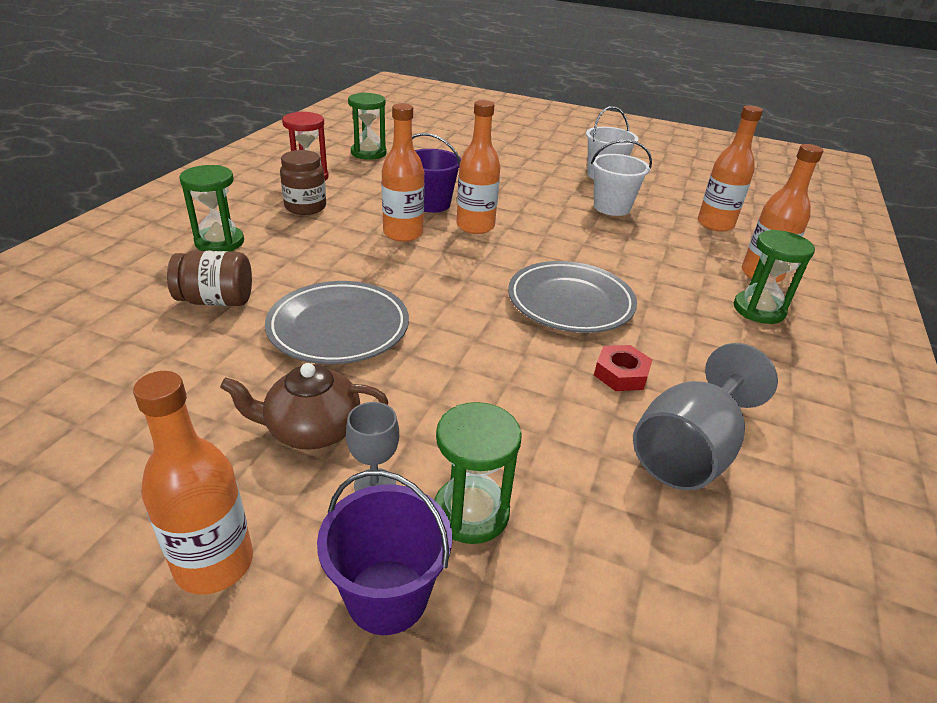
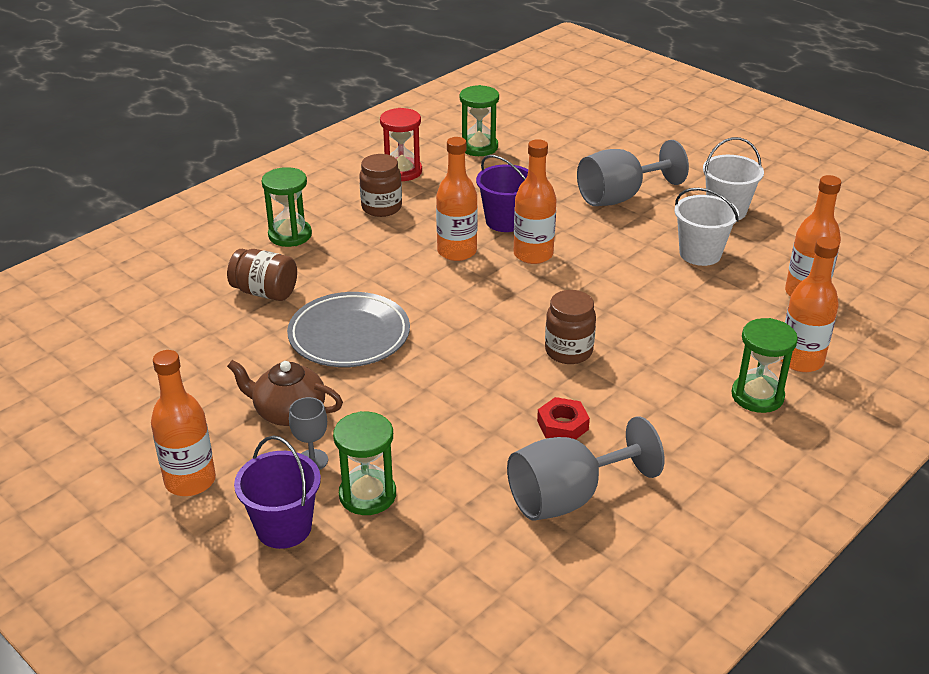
camera: 25 degrees right, 0 degrees up
(514, 175) = (620, 197): none -> grey goblet
(570, 302) = (568, 351): grey plate -> brown jar

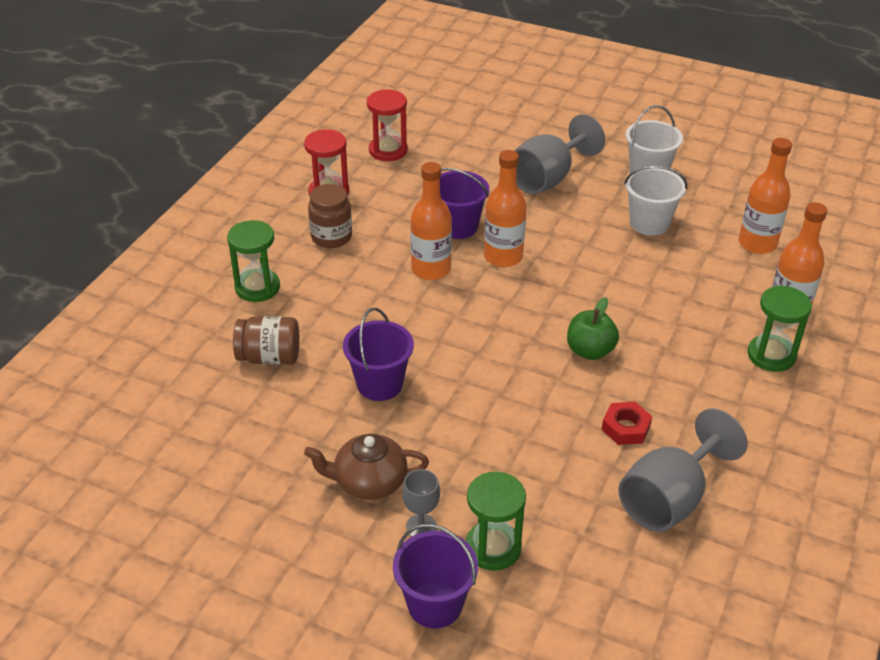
camera: 20 degrees left, 5 degrees up
(190, 481) = (316, 582): orange bottle -> none
(349, 335) = (379, 384): grey plate -> purple bucket
(479, 147) = (388, 150): green hourglass -> red hourglass
(568, 351) = (590, 351): brown jar -> green apple

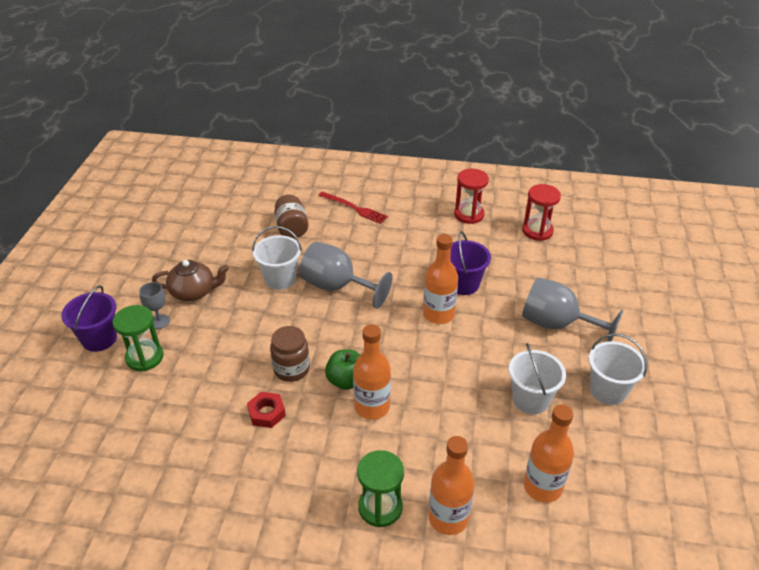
camera: 75 degrees right, 0 degrees up
(257, 287) = (354, 208): green hourglass -> red fork
(331, 237) = (420, 227): brown jar -> brown jar (291, 369)
(369, 482) = (194, 292): brown teapot -> brown teapot turned 105 degrees clockwise
(379, 384) = (280, 279): purple bucket -> white bucket
(431, 269) = (406, 279): orange bottle -> orange bottle (372, 407)
(670, 498) = (198, 448): grey goblet -> grey goblet (337, 287)

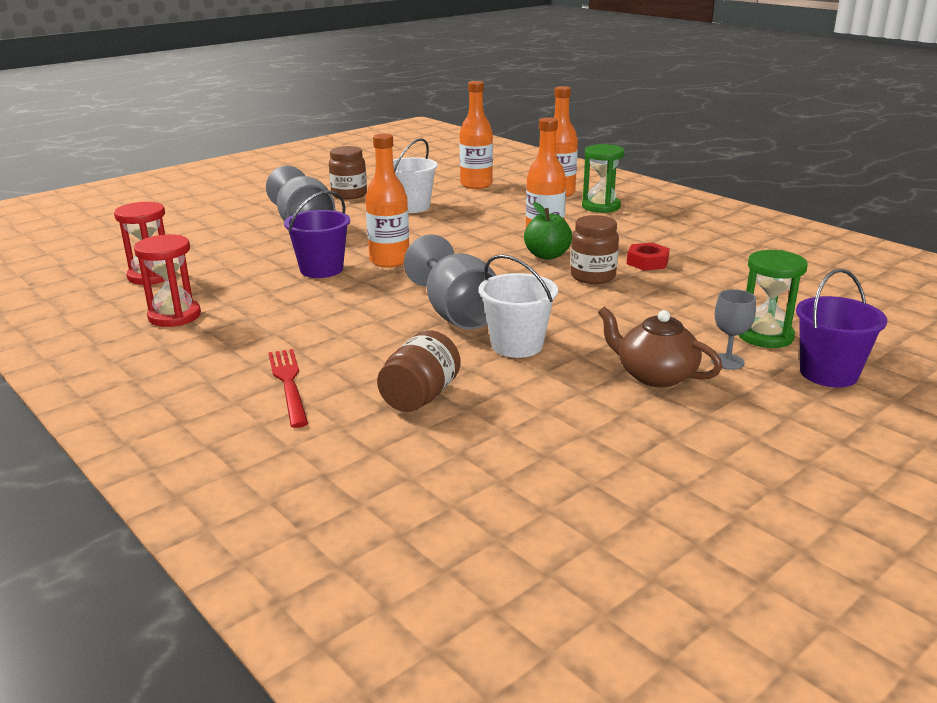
camera: 140 degrees left, 15 degrees down
(608, 390) = (349, 195): white bucket -> brown jar

